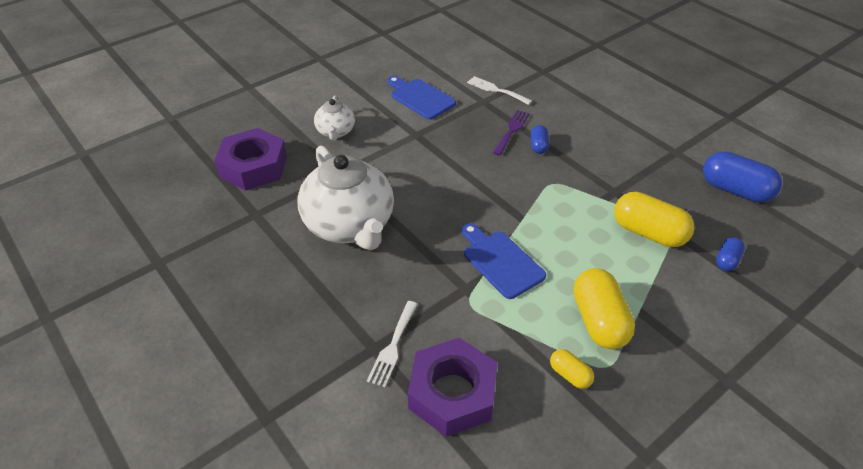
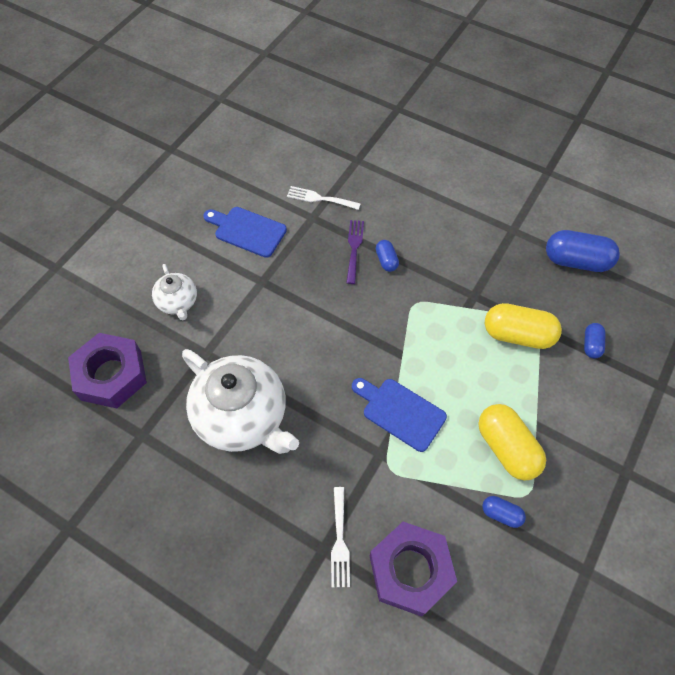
camera: 20 degrees left, 15 degrees up
(570, 375) = (501, 514): yellow capsule -> blue capsule

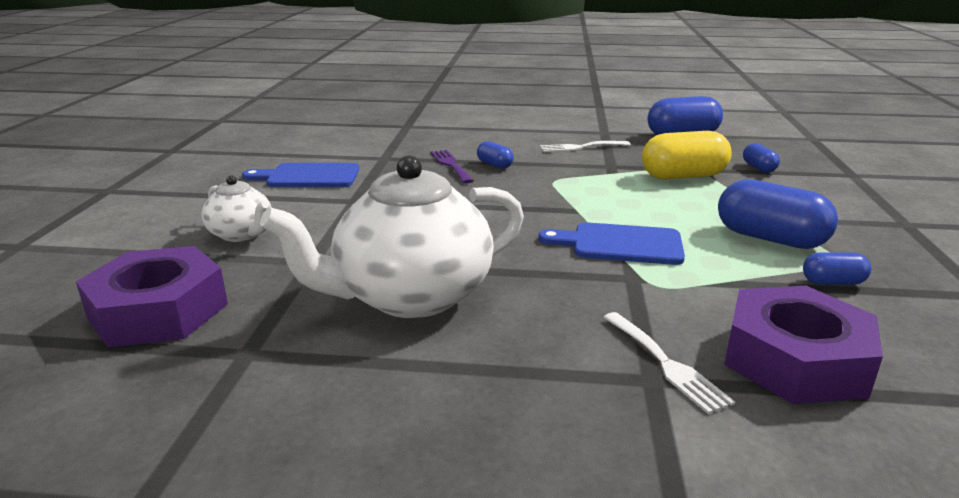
camera: 25 degrees left, 35 degrees down
(243, 417) = (410, 296): white teapot -> white teapot turned 135 degrees clockwise
(320, 198) = (383, 148): white fork -> white fork (580, 147)
(506, 448) = (770, 238): yellow capsule -> blue capsule

